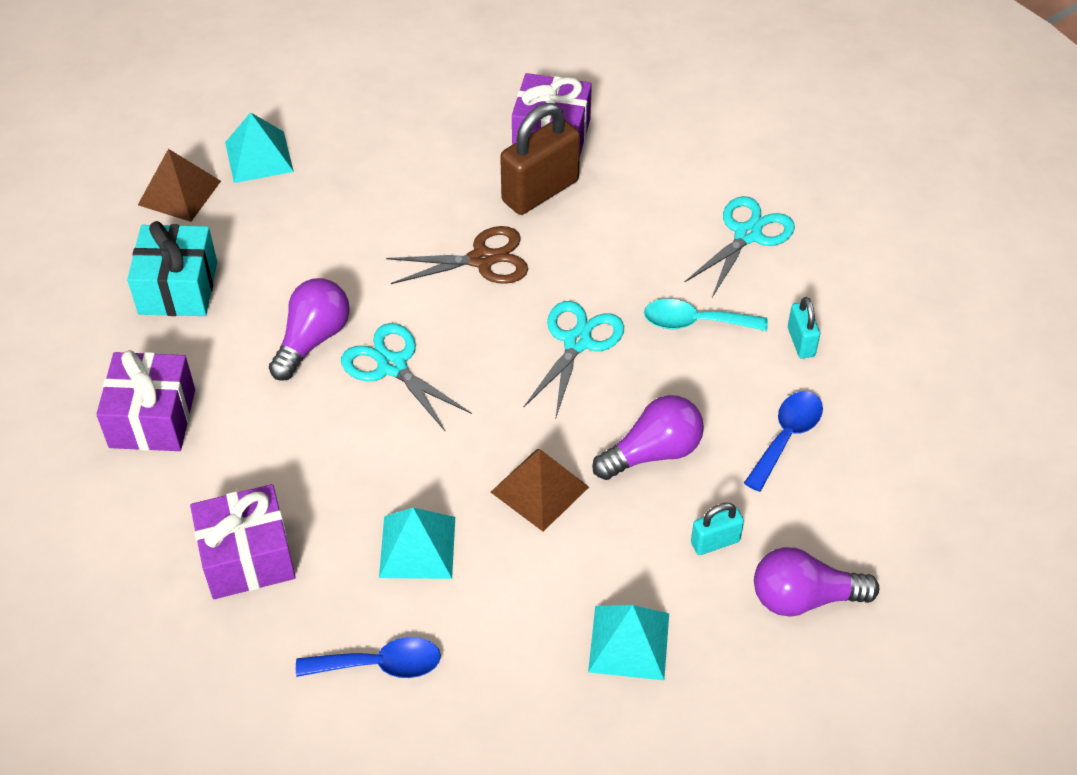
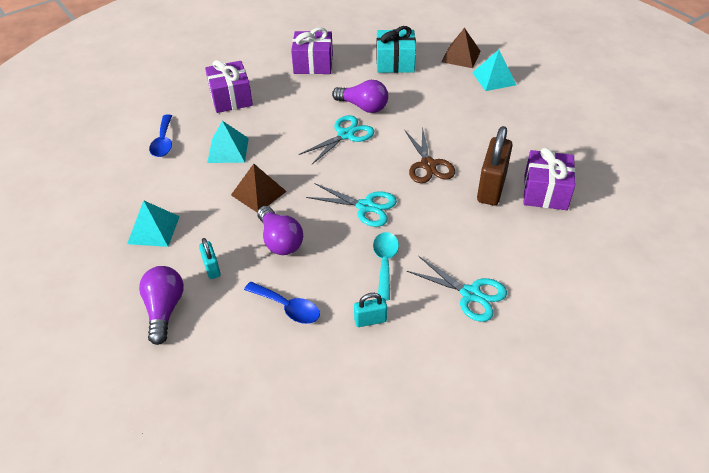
camera: 90 degrees right, 5 degrees down
(540, 191) = (491, 188): brown padlock -> brown padlock turned 60 degrees clockwise

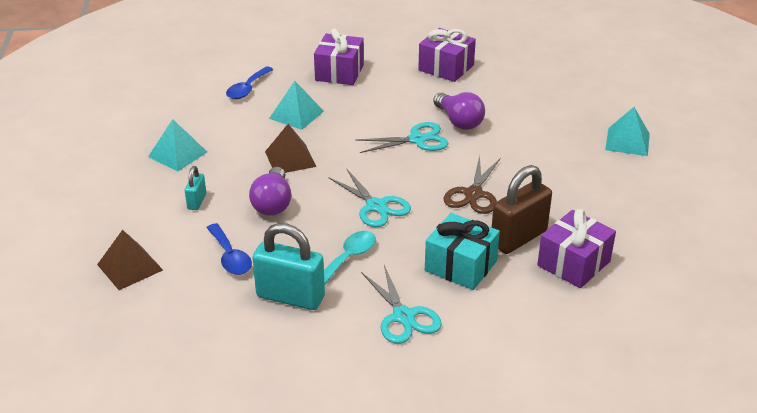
camera: 30 degrees right, 10 degrees down
(164, 309) = (132, 216): purple light bulb -> none
(370, 320) = (290, 297): turquoise padlock -> turquoise padlock, size x1.98
(395, 63) = (532, 92): turquoise gift -> turquoise gift (460, 266)
(461, 56) = (611, 109): brown pyramid -> brown pyramid (130, 267)

